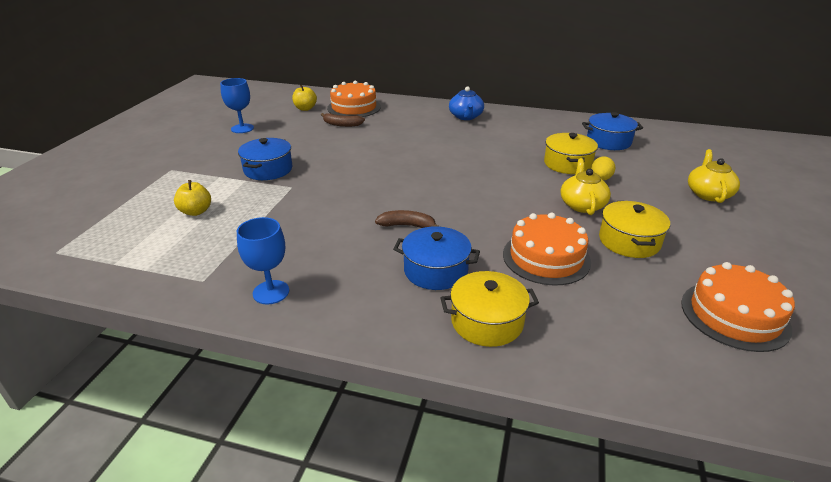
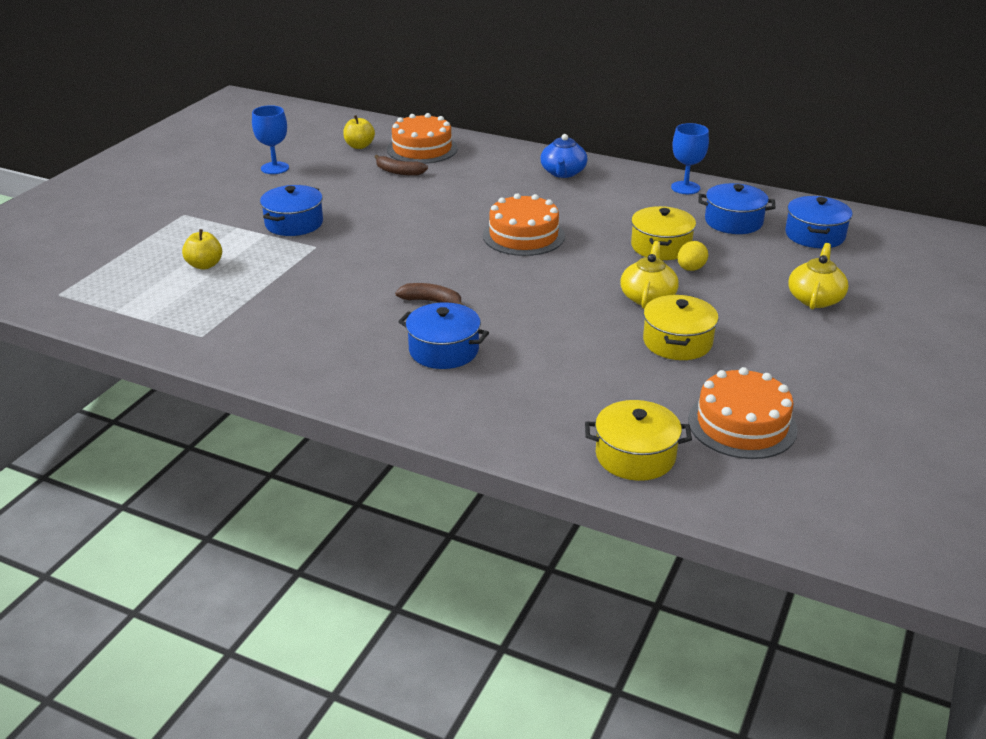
camera: 10 degrees right, 0 degrees up
(271, 292) = (267, 353): blue goblet -> blue goblet (685, 188)
(487, 321) = (475, 402): yellow pot -> yellow pot (635, 456)
(546, 257) = (571, 349): orange cake -> orange cake (523, 236)
(672, 146) = (815, 235): none -> blue pot

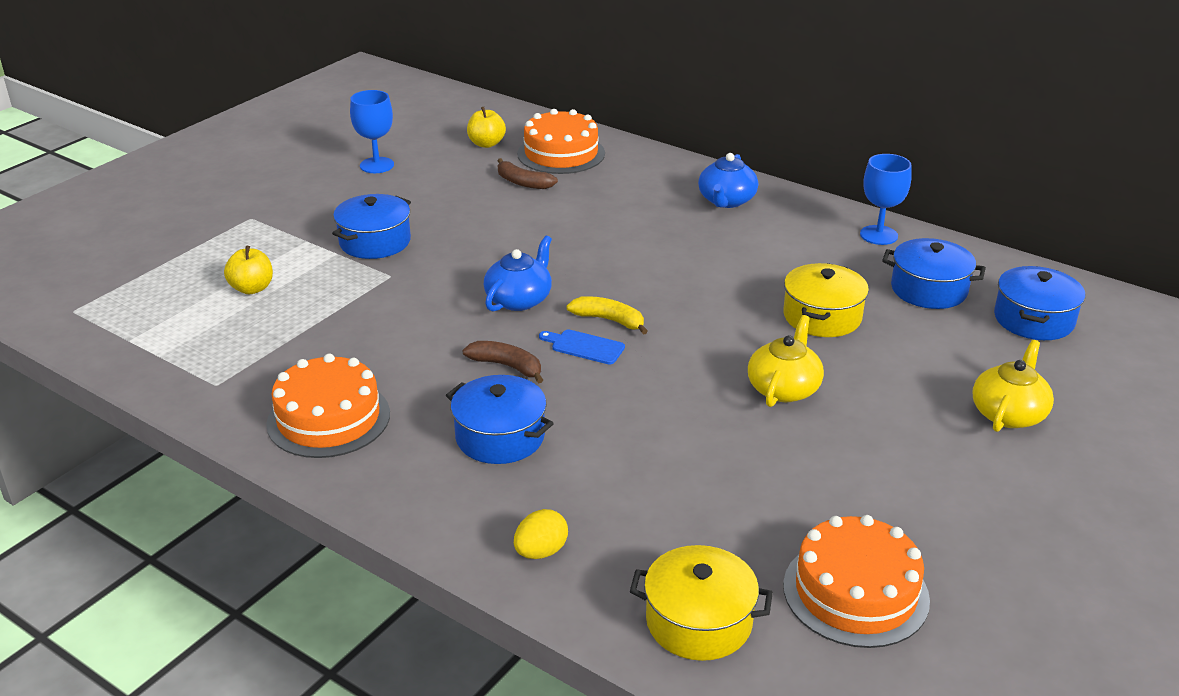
camera: 10 degrees right, 0 degrees up
(425, 254) = (519, 299): none -> blue teapot
(487, 283) = (584, 347): none -> blue cutting board
(500, 263) = (609, 320): none -> yellow banana
(523, 236) = (650, 284): orange cake -> orange cake (328, 418)
(677, 342) = (804, 458): yellow pot -> none
(690, 269) = (852, 353): yellow egg -> yellow egg (541, 552)

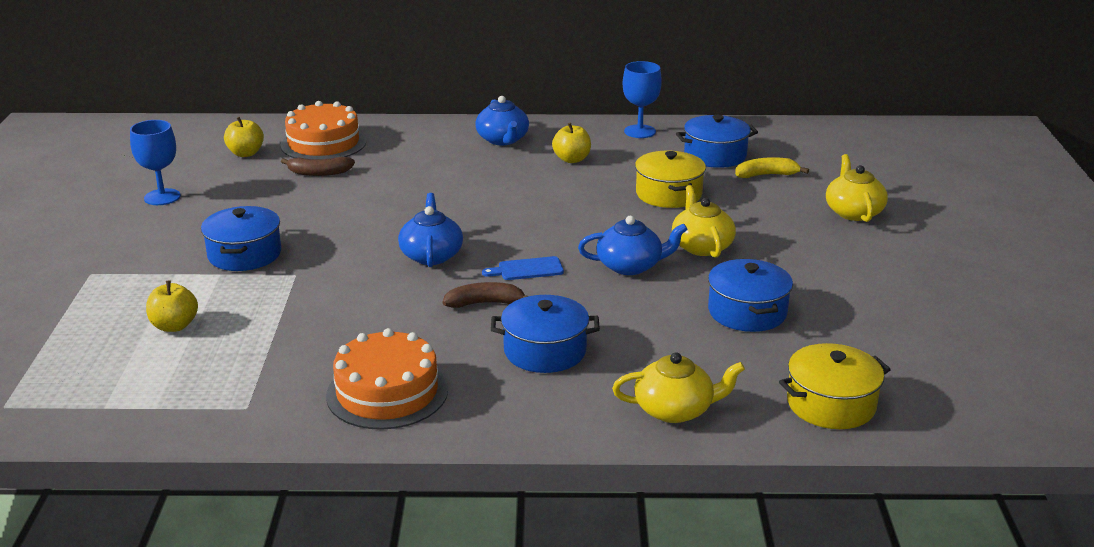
camera: 35 degrees left, 5 degrees down
(541, 552) = (675, 410): yellow egg -> yellow teapot
(609, 320) = (522, 246): yellow banana -> yellow banana (766, 175)
(685, 382) = (630, 266): none -> blue teapot
(769, 244) = (572, 159): none -> yellow apple
(855, 592) = (897, 346): orange cake -> none
(1033, 319) = (800, 153): blue pot -> blue pot (747, 312)

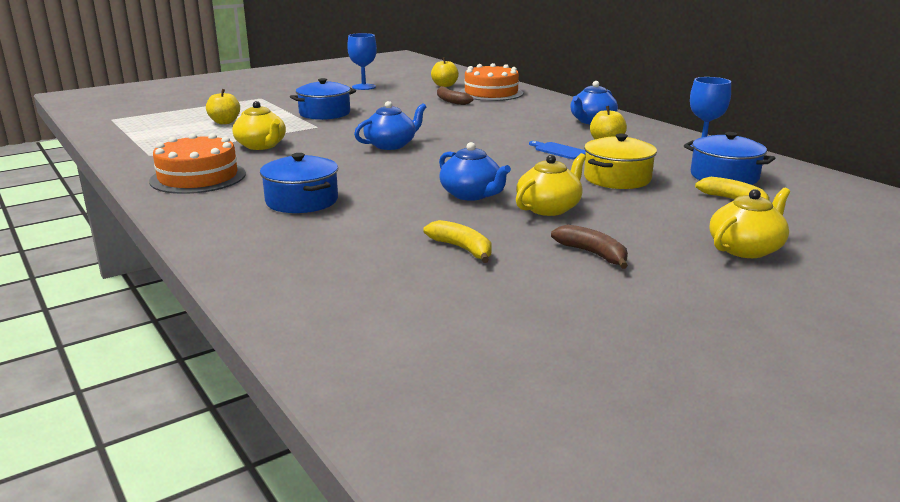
camera: 55 degrees right, 5 degrees down
(485, 303) = (347, 171): brown banana -> brown banana (593, 254)
(527, 269) = (413, 170): blue cutting board -> blue cutting board (559, 151)
(675, 410) = (261, 259): yellow teapot -> yellow teapot (261, 146)
(747, 312) = (462, 249): blue pot -> yellow banana
(831, 404) = (340, 320): yellow pot -> none

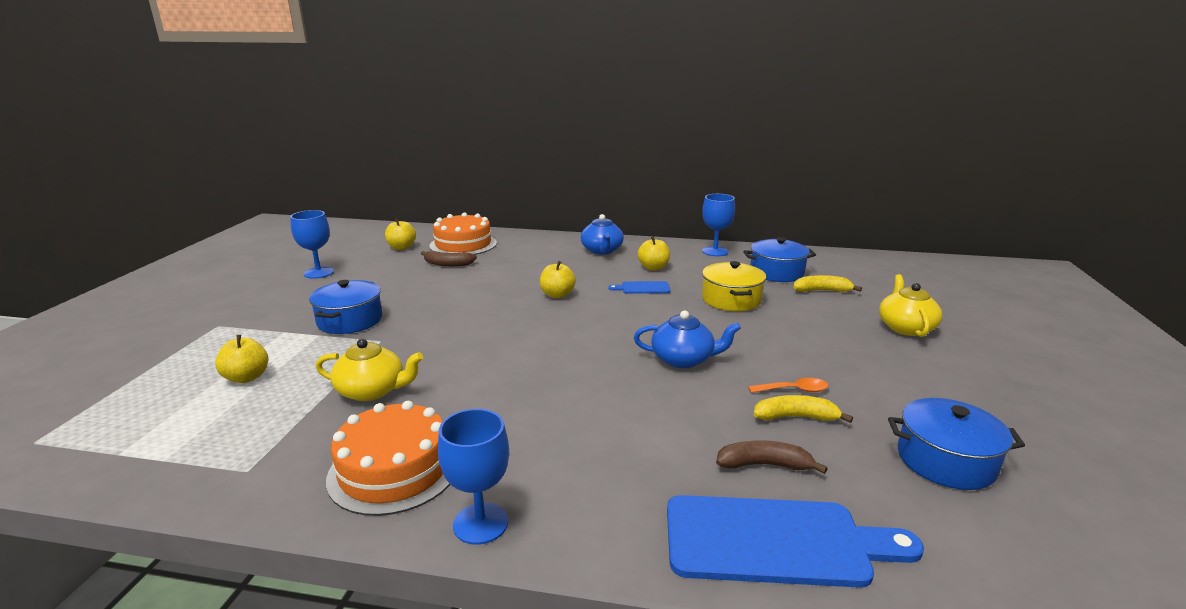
camera: 45 degrees left, 0 degrees up
(182, 209) = (480, 523): none -> blue goblet
(285, 282) = (775, 541): none -> blue cutting board
(302, 201) = (574, 439): blue pot -> blue pot (945, 461)
(391, 145) = (505, 334): blue teapot -> none
(480, 136) = (557, 295): none -> yellow apple
(505, 238) = (794, 390): none -> orange spoon
(549, 208) = (755, 347): yellow teapot -> none
(593, 254) = (862, 375): brown banana -> brown banana (764, 465)

